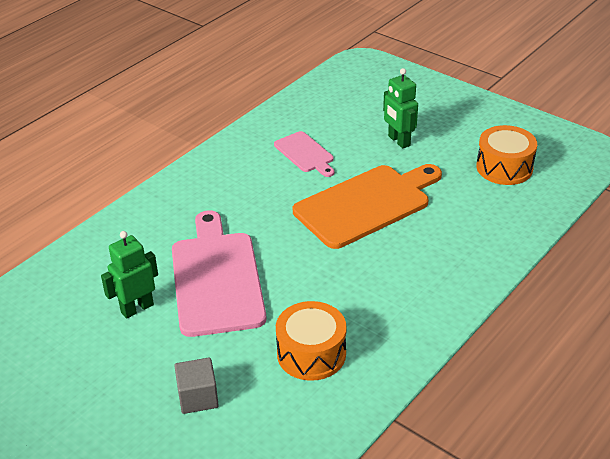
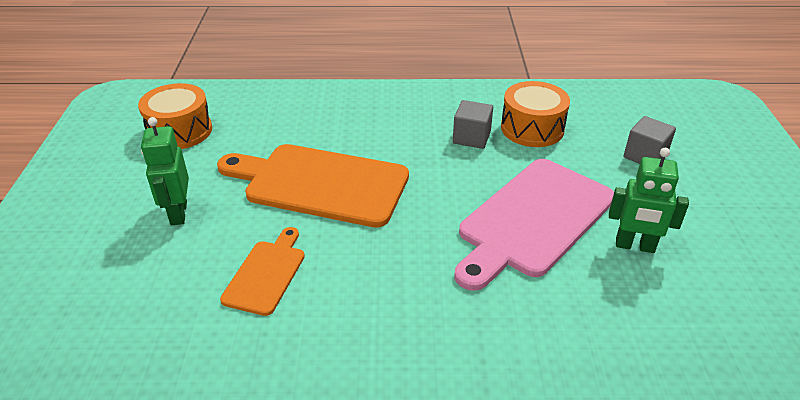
camera: 130 degrees left, 0 degrees up
(305, 154) = (266, 274): pink cutting board -> orange cutting board
(339, 308) = (471, 137): none -> grey cube
(398, 141) = (178, 213): green robot -> green robot turned 150 degrees clockwise

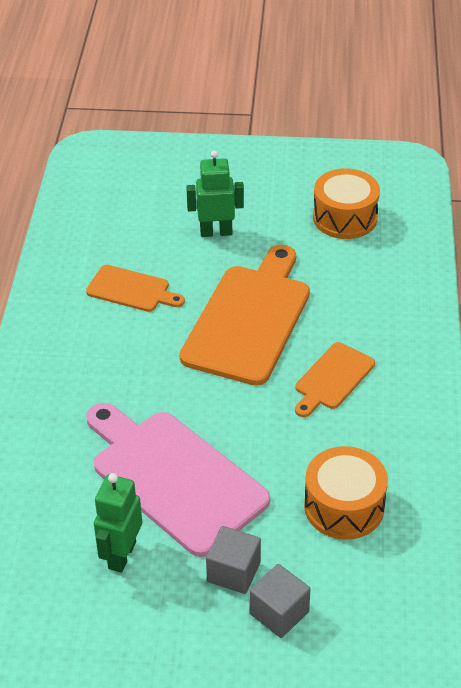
camera: 95 degrees right, 5 degrees up
(396, 135) = (332, 379): none -> orange cutting board
(471, 137) = (326, 445): grey cube -> grey cube (233, 572)

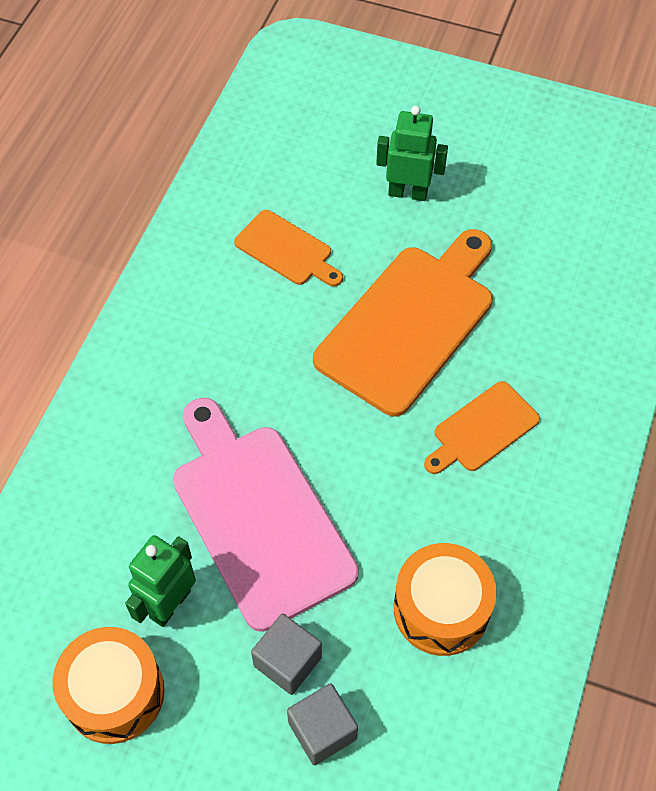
camera: 15 degrees right, 15 degrees up
(345, 218) = (567, 207): orange drum -> orange drum (114, 693)

